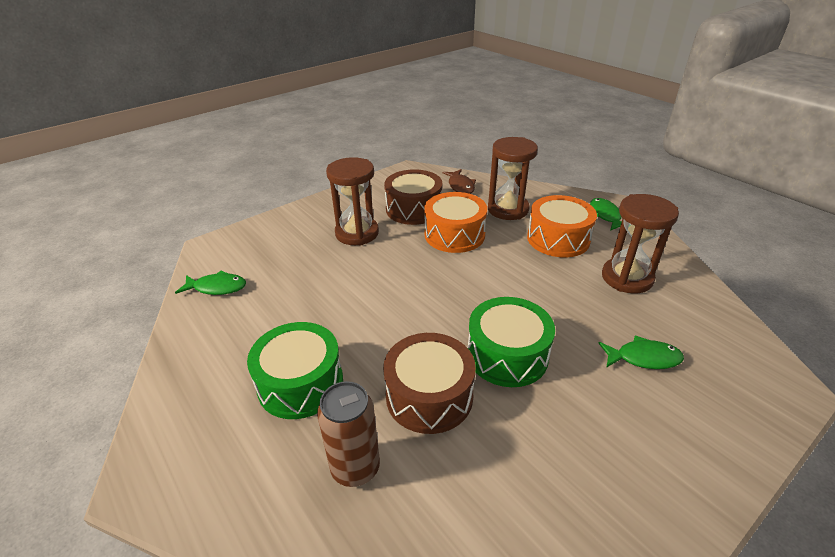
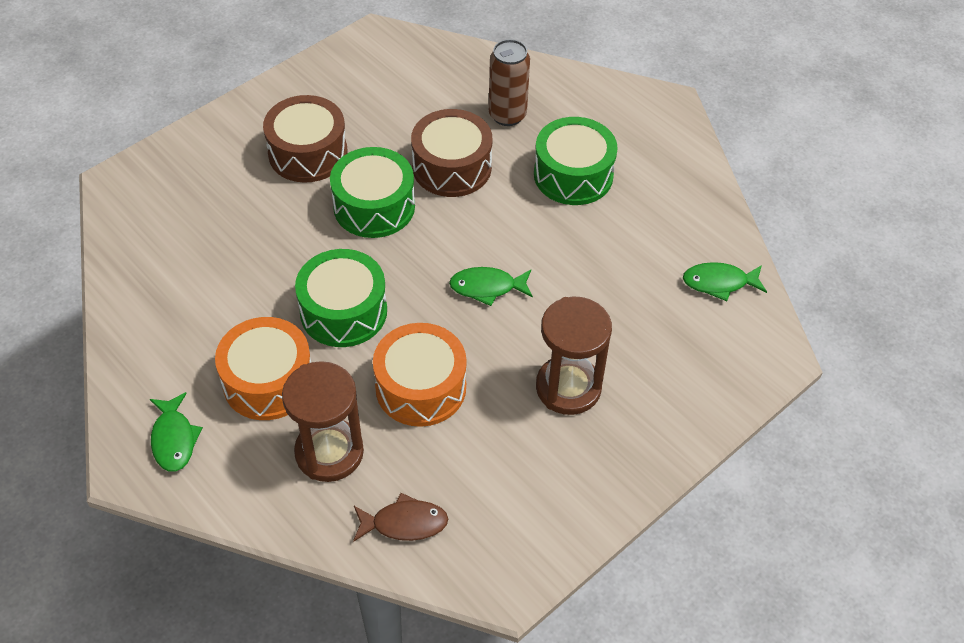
camera: 175 degrees right, 15 degrees up
(414, 209) = (487, 450): brown drum -> brown drum (308, 153)
(460, 186) = (404, 523): brown fish -> brown fish turned 105 degrees clockwise
(516, 275) = (343, 311): none -> green drum
(627, 278) = (204, 309): brown hourglass -> none
(643, 358) = (238, 206): green fish -> green fish (487, 287)

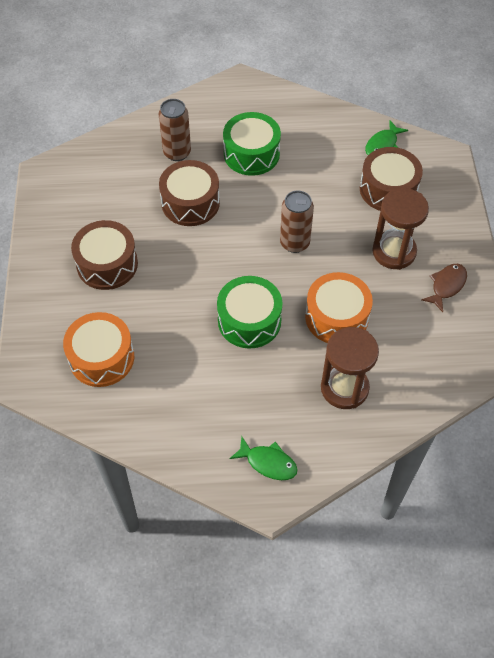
camera: 50 degrees left, 5 degrees up
(268, 381) = (267, 389): orange drum -> orange drum (101, 358)
(374, 206) = (183, 257): green drum -> none
(404, 523) = (420, 380): brown fish -> brown fish (446, 286)
(487, 287) = (294, 243): green fish -> brown can
(656, 327) = (388, 189): none -> brown drum

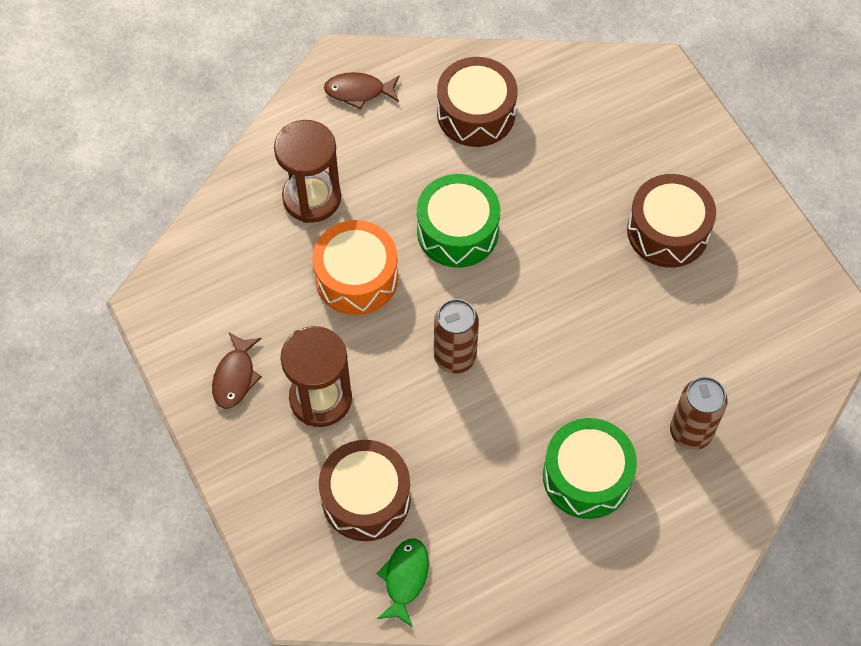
camera: 155 degrees right, 5 degrees up
(101, 358) = (596, 124): orange drum -> none
(190, 203) = (622, 359): brown drum -> brown drum (476, 113)
(268, 462) = (359, 91): green fish -> brown fish

